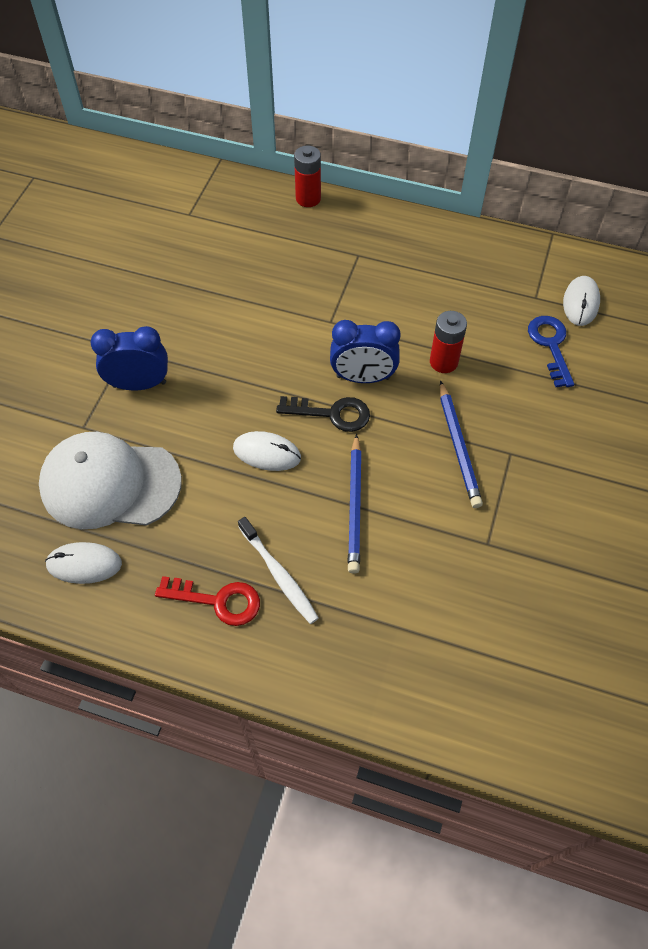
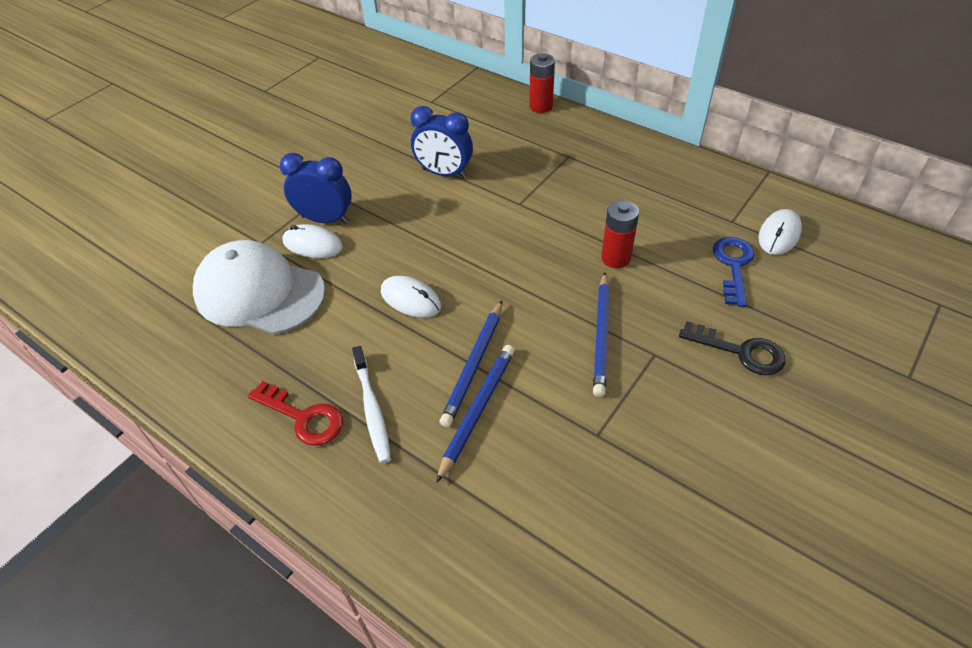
camera: 20 degrees right, 10 degrees down
(84, 564) = (202, 354): white mouse -> white mouse (313, 244)
(331, 413) = (487, 279): black key -> black key (740, 351)
(363, 377) = (530, 255): blue clock -> blue clock (444, 173)
(375, 549) = (477, 410): none -> blue pencil

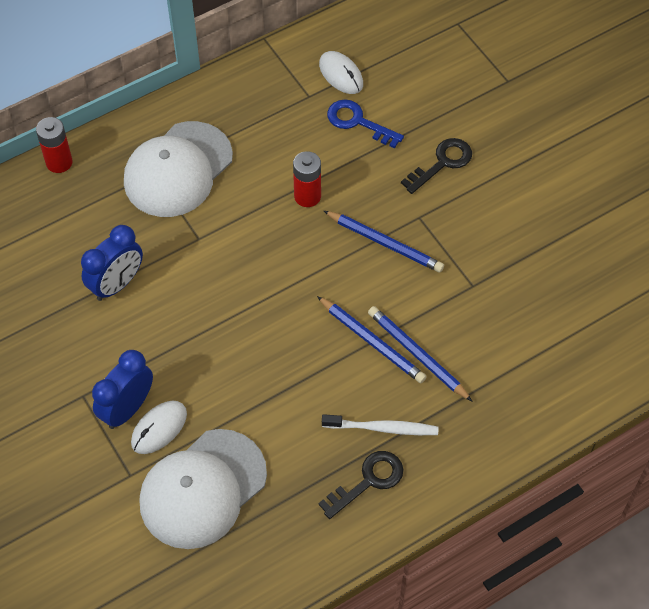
camera: 70 degrees left, 10 degrees up
(303, 417) = (368, 481): red key -> black key
(410, 299) = (276, 365): white mouse -> none
(582, 168) = (178, 170): none -> white cap

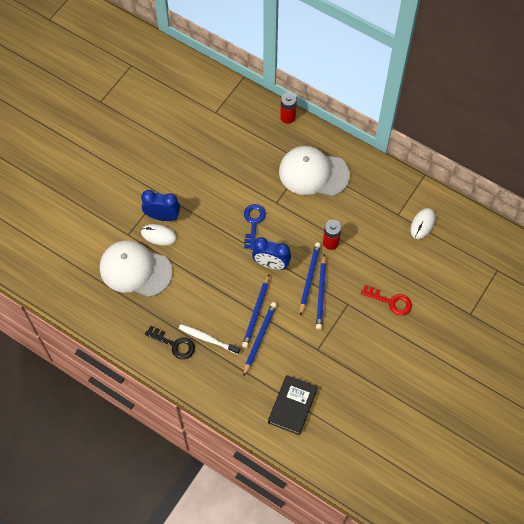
camera: 65 degrees right, 5 degrees up
(117, 284) = (229, 178): blue clock -> blue clock (271, 264)
(351, 247) = (309, 278): none -> blue pencil
(358, 122) = (394, 247): blue key -> blue key (253, 223)
(383, 428) = (207, 339): white toothbrush -> white toothbrush turned 135 degrees clockwise
(442, 163) = (390, 301): black key -> red key
(549, 355) = (292, 406): none -> black book

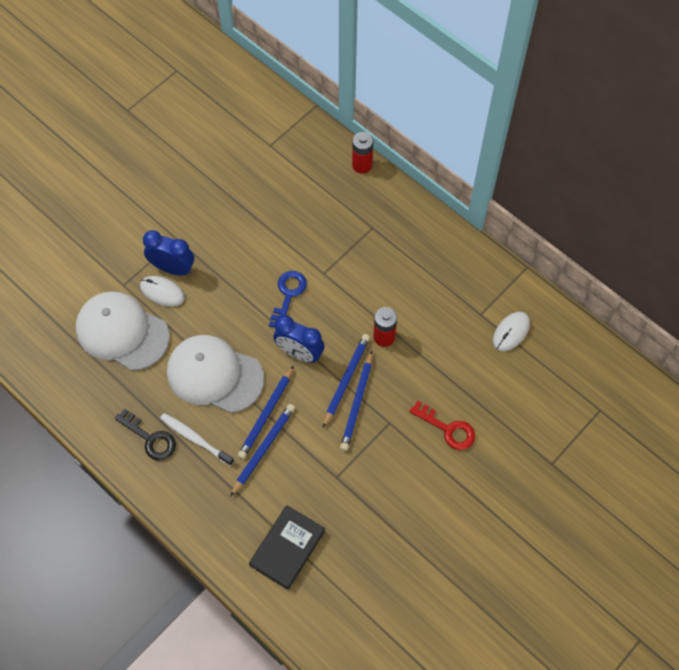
camera: 10 degrees right, 0 degrees up
(313, 173) = (380, 243): white cap -> white cap (214, 375)

